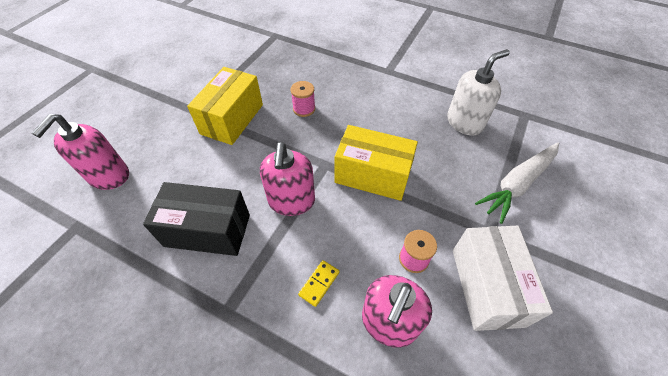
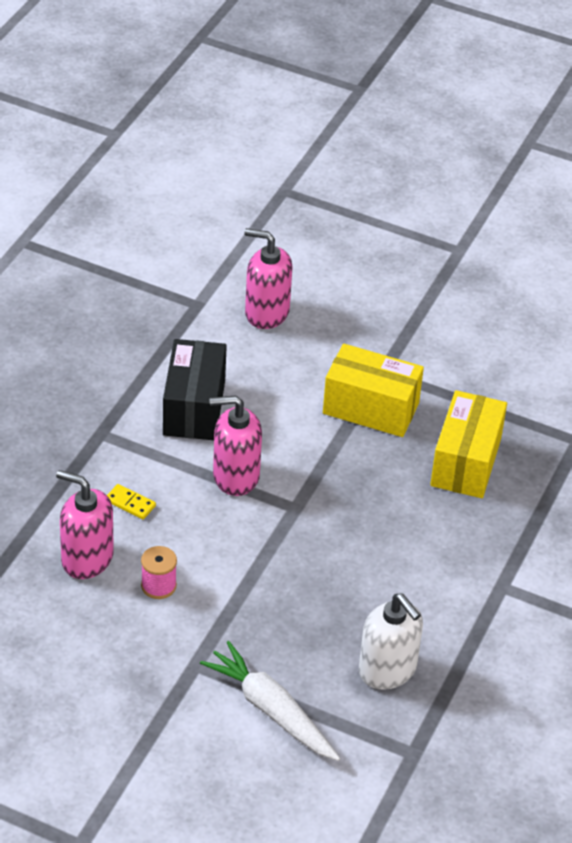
camera: 85 degrees right, 10 degrees down
(304, 109) = (398, 483): pink spool -> none
(372, 175) = (279, 555): yellow box -> yellow box (466, 462)
(486, 286) = (124, 647): white box -> none

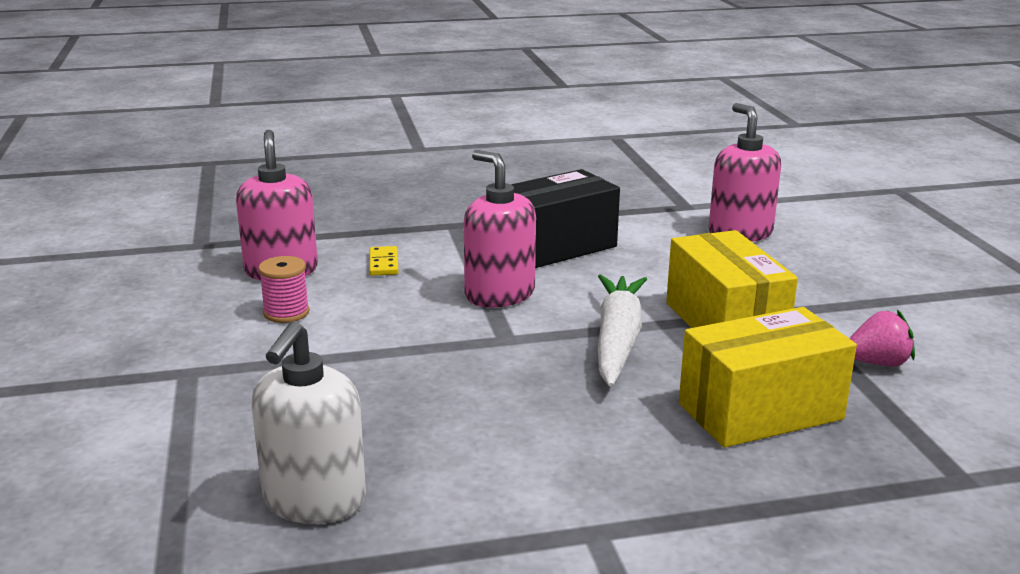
camera: 55 degrees right, 20 degrees down
(271, 710) = (154, 444): white carrot -> white carrot (617, 340)
(467, 384) = (877, 363): none -> pink strawberry

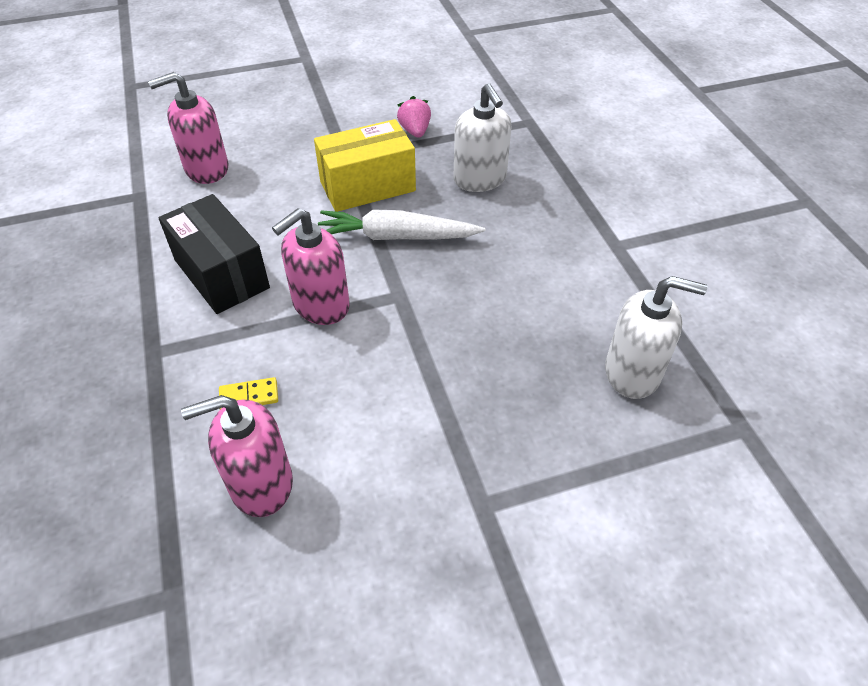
camera: 95 degrees left, 25 degrees up
(286, 313) = (361, 455): pink spool -> none
(760, 411) = (480, 179): yellow box -> white soap dispenser

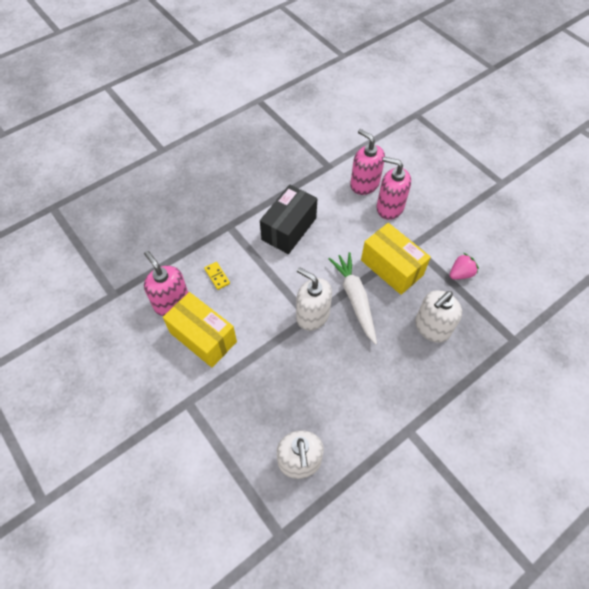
camera: 70 degrees right, 10 degrees up
(320, 305) = (286, 282): pink soap dispenser -> pink soap dispenser (389, 207)
(363, 448) = (203, 337): none -> yellow box
(398, 290) = (312, 315): none -> white soap dispenser

